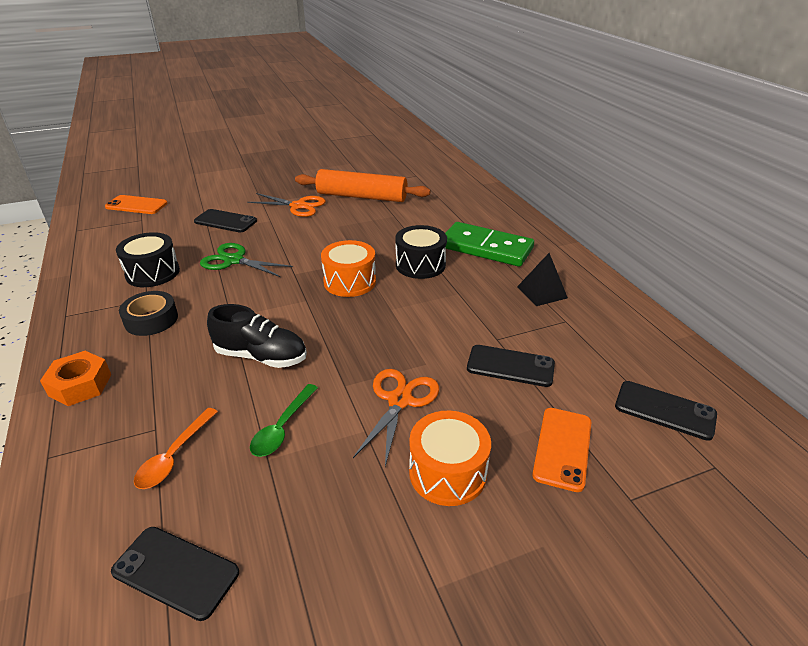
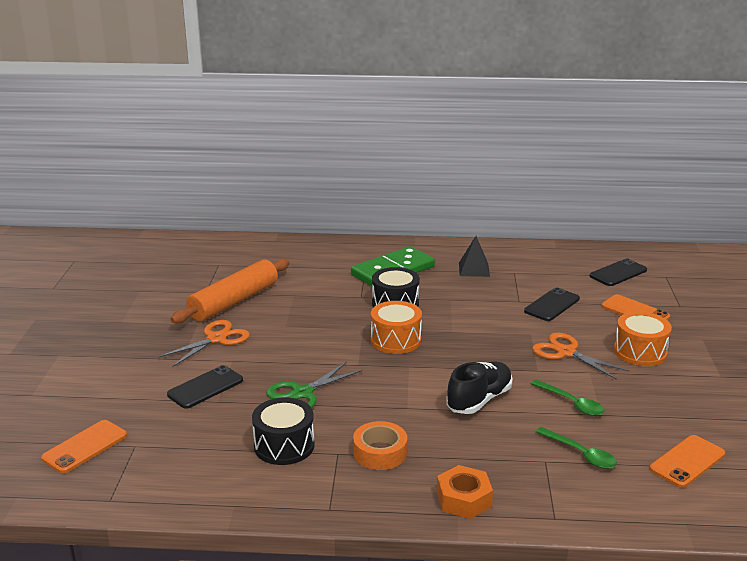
camera: 65 degrees left, 10 degrees down
(151, 320) = (380, 452): black tape -> orange tape
(174, 456) = (581, 454): orange spoon -> green spoon
(176, 572) = (687, 461): black phone -> orange phone

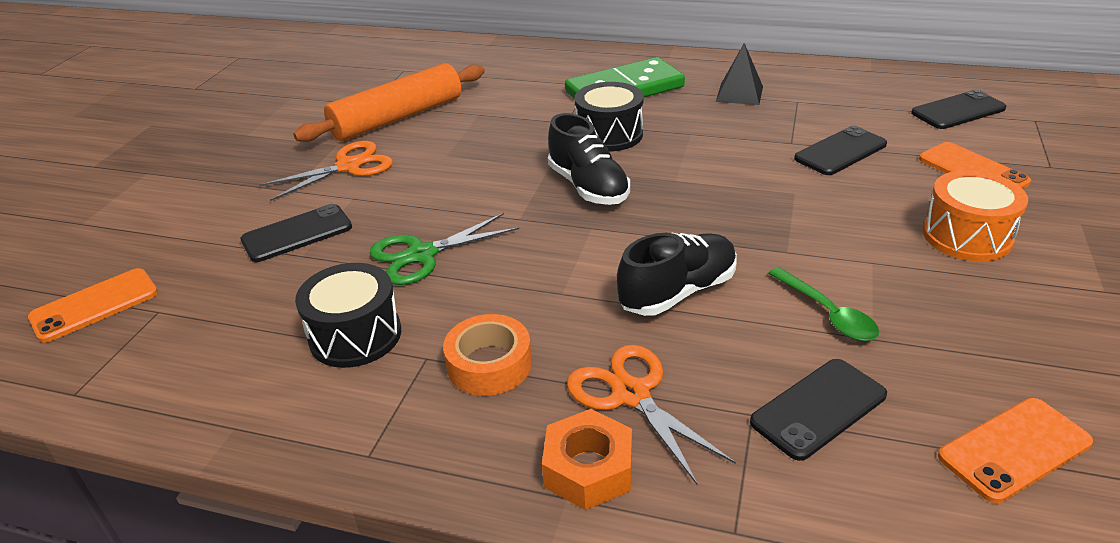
camera: 15 degrees right, 10 degrees up
(396, 340) = (588, 187): orange drum -> black shoe
(565, 352) = (841, 226): orange scissors -> orange scissors (631, 394)
(581, 454) = (818, 408): green spoon -> black phone

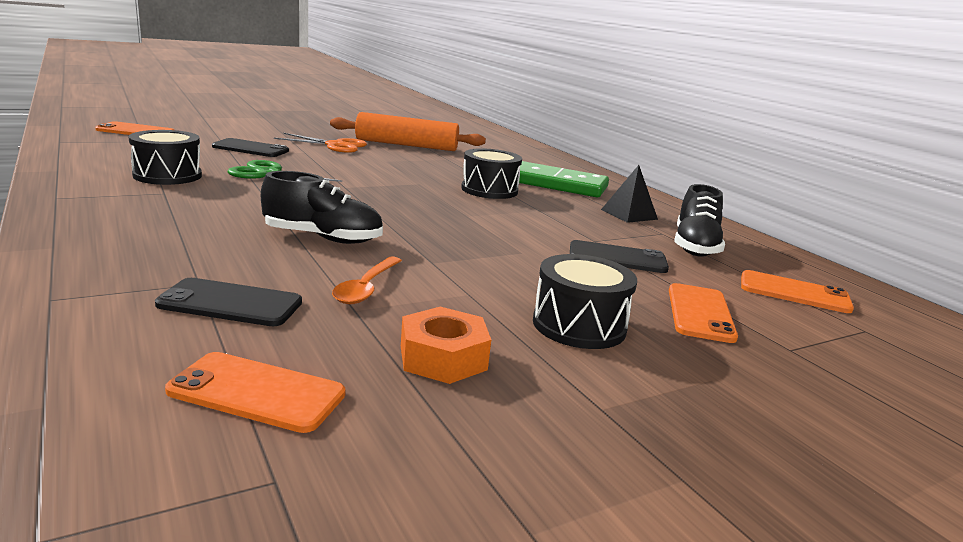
camera: 40 degrees right, 15 degrees down
(489, 364) = (174, 206): orange tape -> none
(588, 187) = (413, 195): black shoe -> black shoe (694, 246)
(588, 469) = (87, 247): orange nut -> orange nut (443, 357)
(631, 394) = (182, 245): orange scissors -> none
(827, 313) = (366, 288): green spoon -> orange spoon
(958, 111) = (794, 293): black phone -> orange phone
(966, 236) = (579, 325): orange drum -> black drum

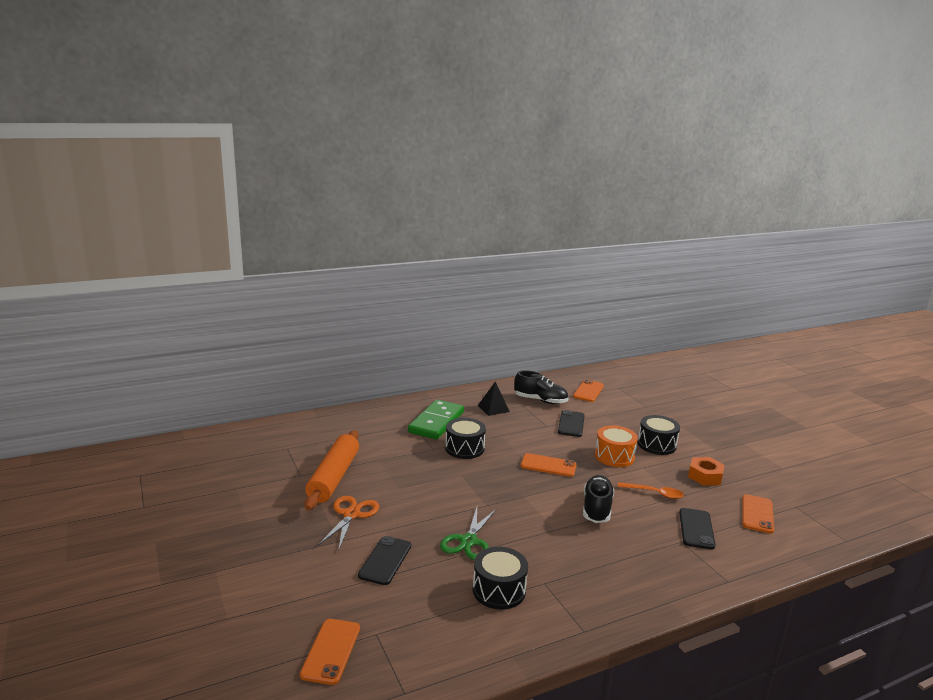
camera: 85 degrees left, 0 degrees up
(504, 275) = (614, 456): none -> orange drum
(700, 313) = (625, 416): orange phone -> orange phone (548, 465)

